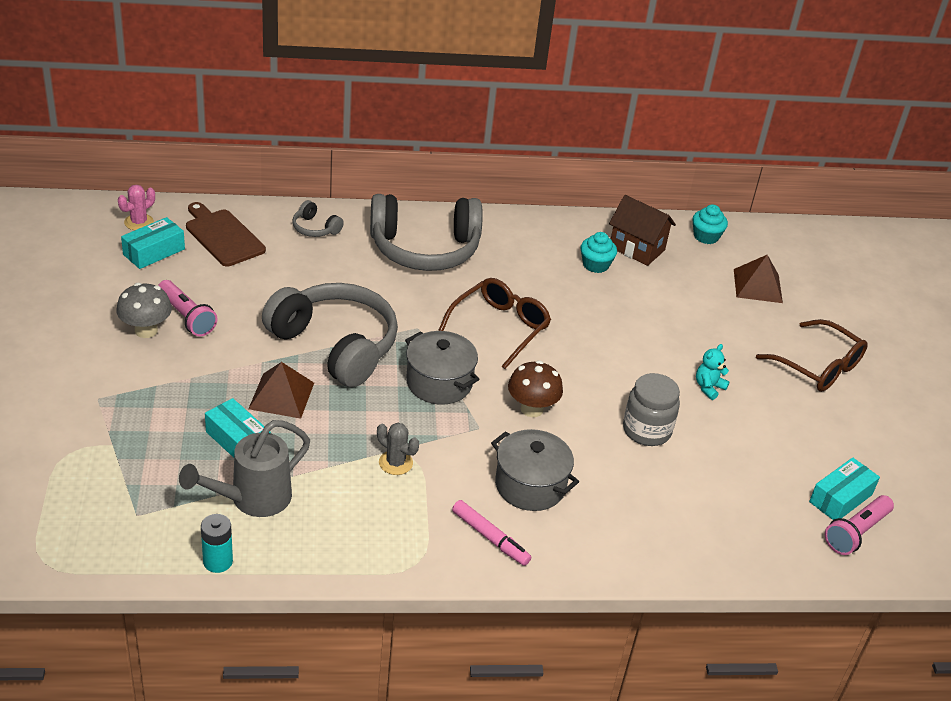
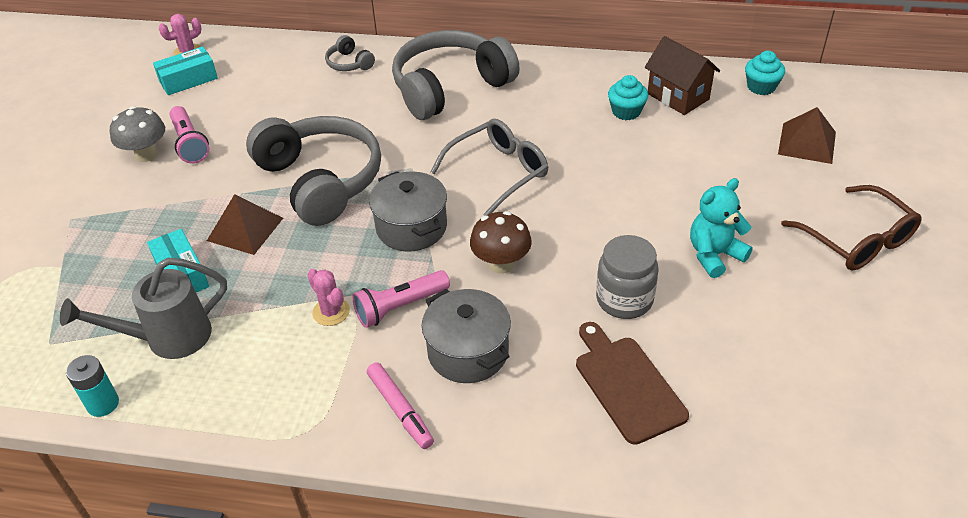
camera: 20 degrees right, 5 degrees up
(223, 236) = (258, 67): brown cutting board -> brown cutting board (627, 385)
(395, 463) = (331, 312): grey cactus -> pink cactus
(425, 249) = (450, 87): grey headphones -> grey headphones turned 135 degrees clockwise
(500, 327) = (498, 172): brown glasses -> grey glasses
(708, 387) = (714, 255): turquoise teddy bear -> turquoise teddy bear, size x1.54
(840, 498) = (844, 406): turquoise box -> none
(856, 533) = (853, 454): pink flashlight -> pink flashlight (400, 307)

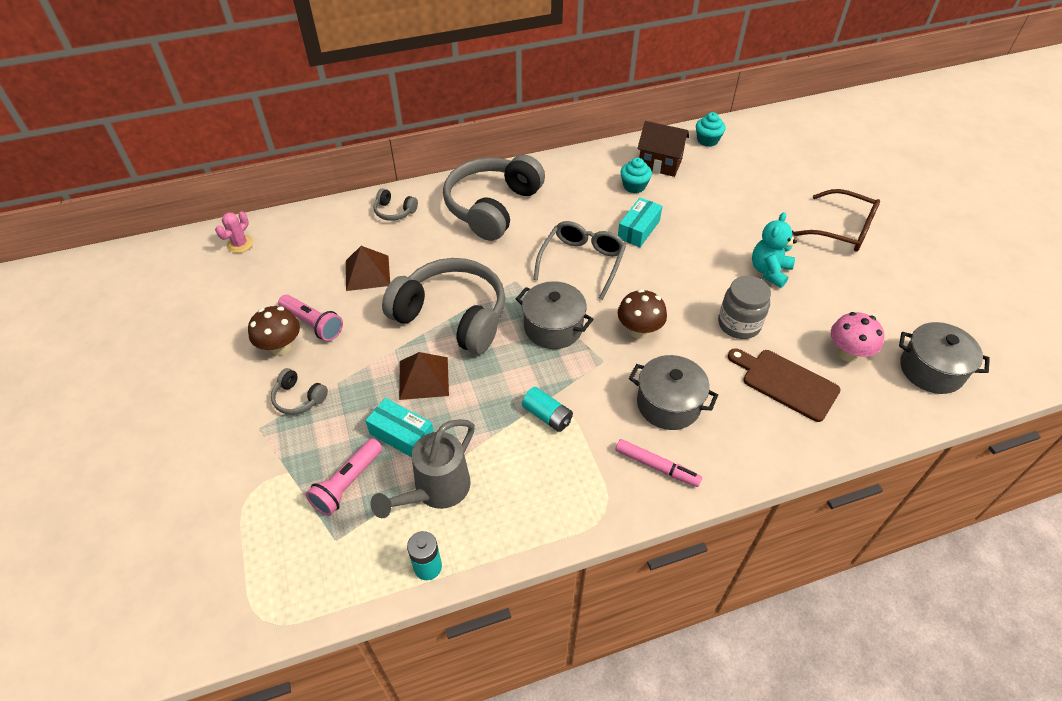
camera: 30 degrees left, 5 degrees up
(123, 205) = (299, 398): none -> grey headphones
(146, 154) = (281, 347): grey mushroom -> brown mushroom
(188, 80) = (263, 269): turquoise box -> turquoise box (638, 229)
(331, 312) = (547, 416): pink cactus -> turquoise battery
(400, 307) = (594, 391): pink flashlight -> pink flashlight (347, 483)
(737, 383) = (847, 353): none -> pink mushroom
(807, 143) = (765, 172): brown pyramid -> brown pyramid (367, 273)
(838, 447) = (931, 370): none -> grey pot

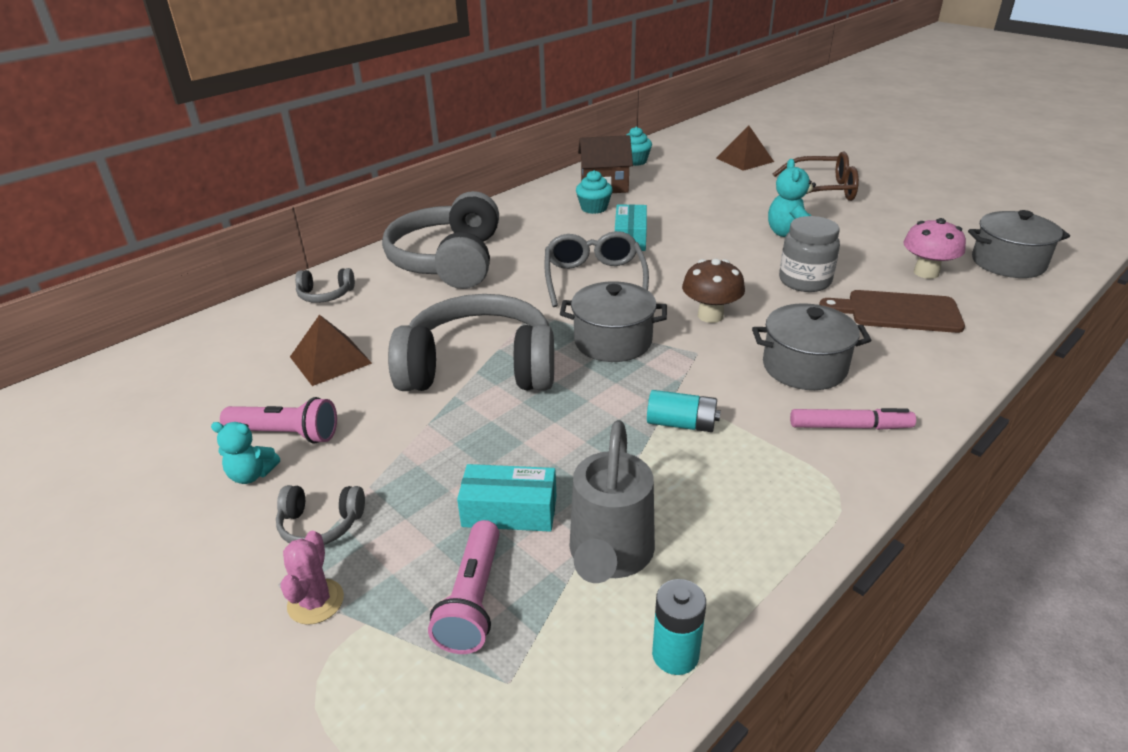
camera: 25 degrees left, 15 degrees down
(240, 244) = (113, 384): pink cactus -> pink cactus (316, 602)
(281, 347) = (252, 475): brown mushroom -> turquoise teddy bear
(423, 378) = (491, 439): brown pyramid -> brown pyramid (744, 160)

